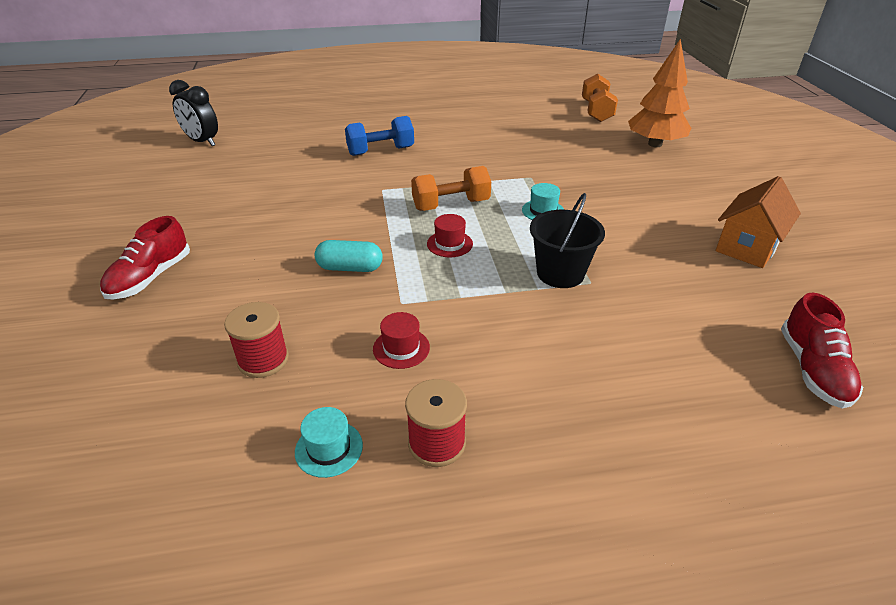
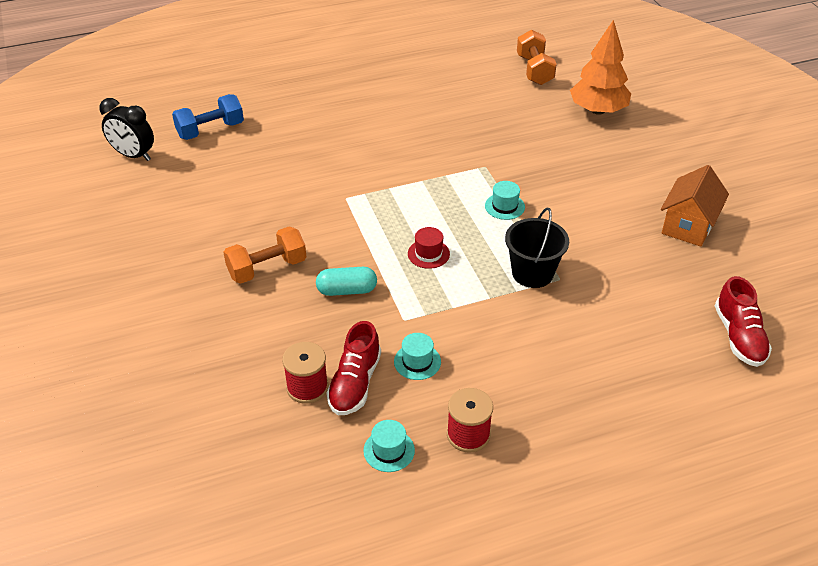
camera: 10 degrees left, 5 degrees up
(150, 278) = (168, 323): red shoe -> red shoe (355, 383)
(380, 151) = (327, 148): blue dumbbell -> blue dumbbell (210, 130)
(401, 348) = (417, 361): red hat -> turquoise hat
(451, 205) = (417, 209): orange dumbbell -> orange dumbbell (267, 268)

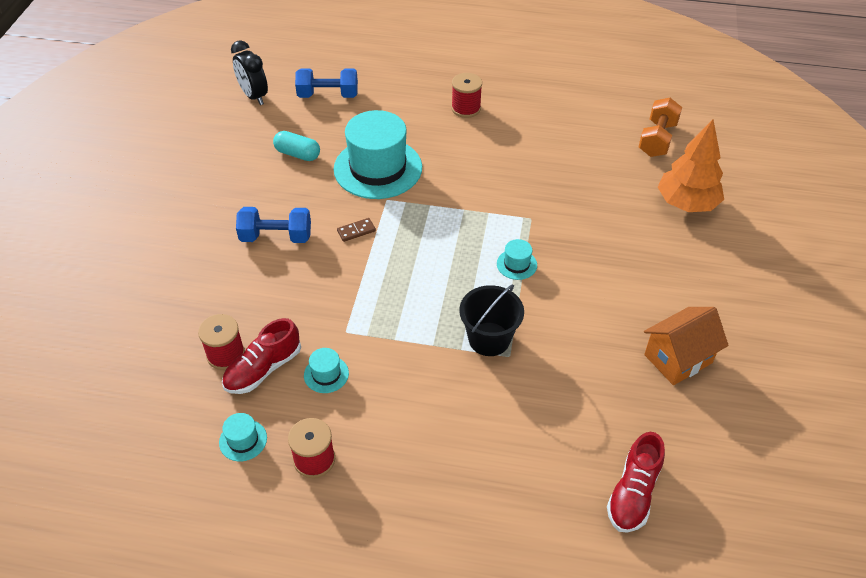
camera: 30 degrees right, 5 degrees up
(267, 268) = (276, 237): orange dumbbell -> blue dumbbell
(314, 175) = (378, 168): none -> turquoise hat
(340, 234) = (356, 231): none -> brown domino
(347, 290) = (321, 284): turquoise capsule -> turquoise capsule (297, 154)
(352, 99) = (466, 108): none -> red spool
(428, 254) = (414, 281): red hat -> none

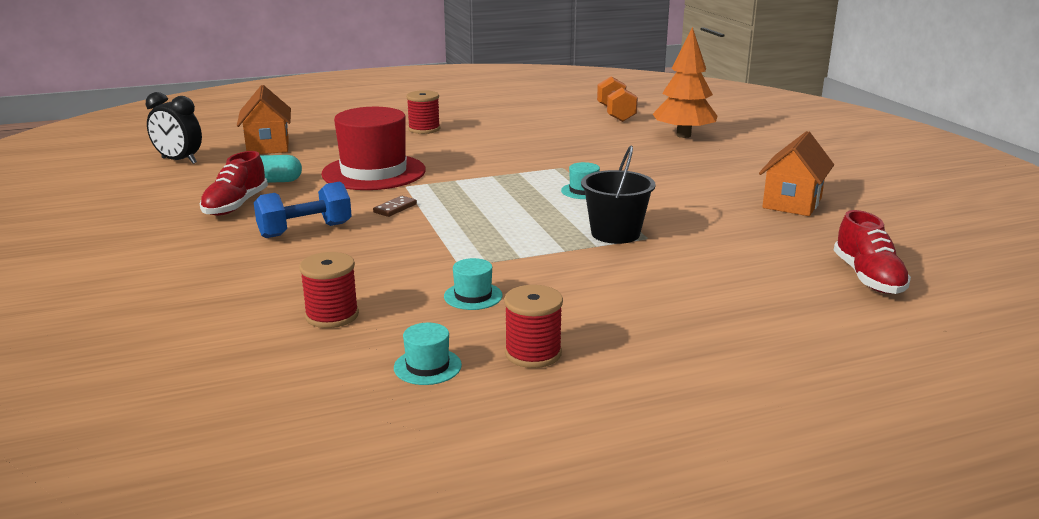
camera: 30 degrees left, 25 degrees down
(263, 369) = (392, 312): red shoe -> red shoe (235, 205)
(328, 95) = (268, 146): blue dumbbell -> orange house
(378, 168) = (374, 172): turquoise hat -> red hat

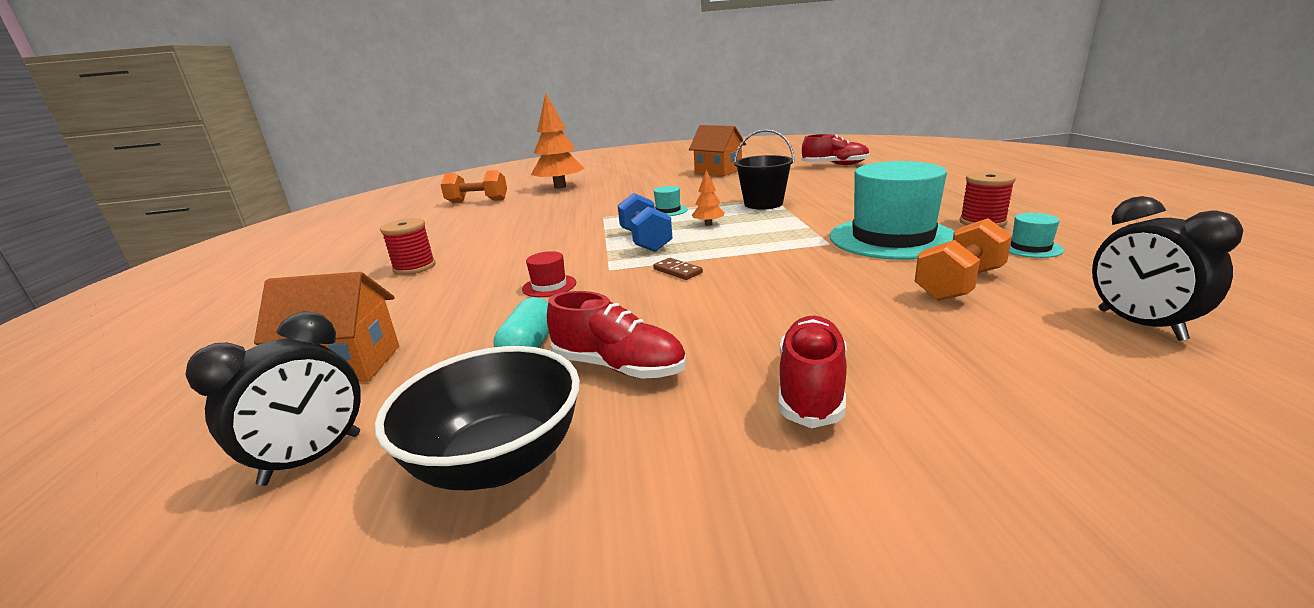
camera: 75 degrees left, 0 degrees up
(156, 192) = (497, 461): none -> black bowl
(184, 255) = (811, 388): none -> red shoe
(219, 378) = (1139, 325): none -> black clock
(305, 230) = (732, 311): blue dumbbell -> blue dumbbell (645, 241)
(332, 315) = (959, 284): red spool -> orange dumbbell
(374, 172) = (549, 286): red hat -> red hat, size x0.41
(473, 296) = (892, 238): turquoise hat -> turquoise hat, size x2.41
(531, 211) = (708, 224): none -> orange tree

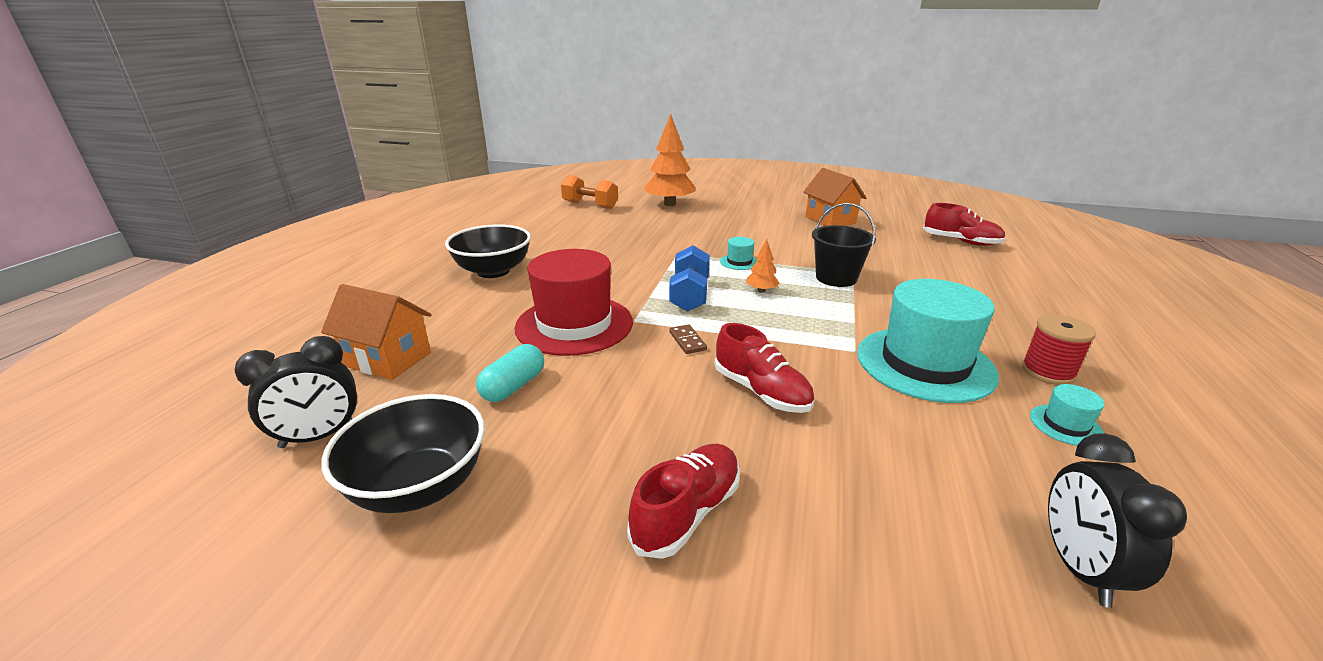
camera: 20 degrees right, 5 degrees up
(414, 267) = (493, 271): red spool -> black bowl
(549, 286) = (574, 324): red hat -> red hat, size x2.41
(618, 367) = (560, 431): red shoe -> red shoe (761, 391)
(959, 284) = (935, 446): orange dumbbell -> none

